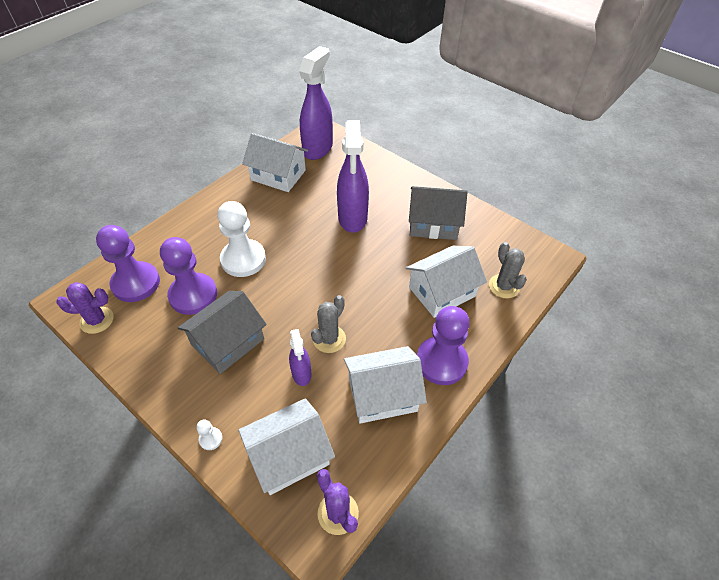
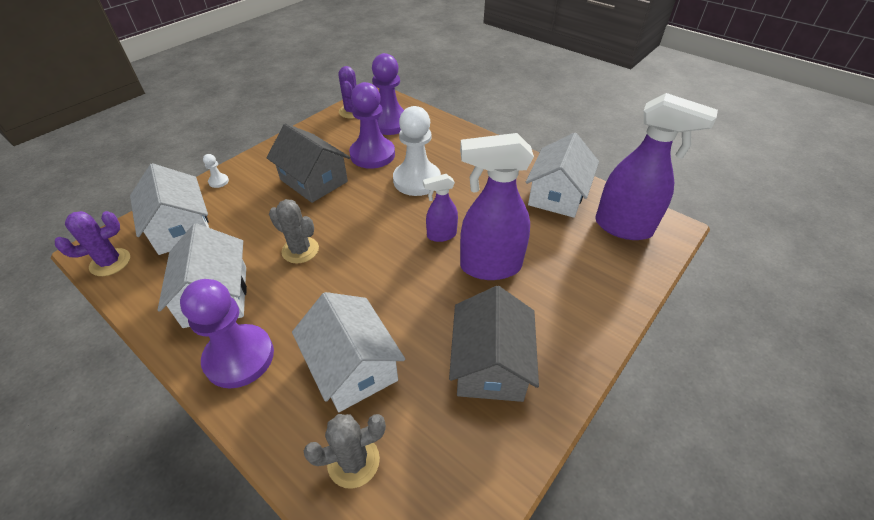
camera: 90 degrees right, 5 degrees down
(301, 374) = (263, 231): purple spray bottle -> purple spray bottle (441, 235)

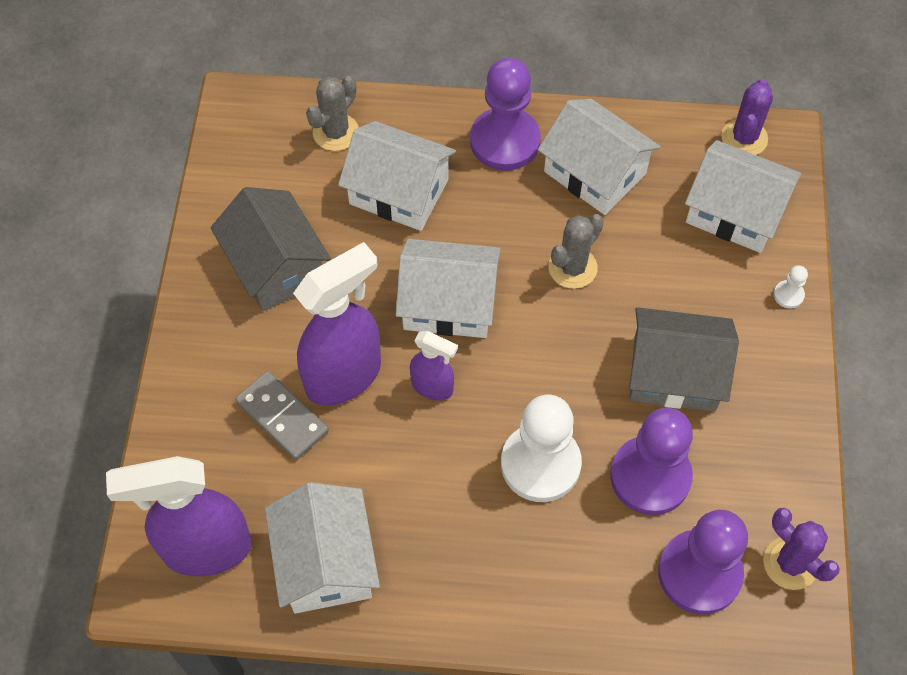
camera: 145 degrees right, 15 degrees up
(300, 250) = (572, 268): grey cactus -> grey cactus turned 45 degrees counterclockwise
(391, 271) = (448, 303): none -> white house
(441, 235) = (433, 387): purple spray bottle -> purple spray bottle turned 75 degrees clockwise
(544, 265) = (282, 417): none -> grey domino

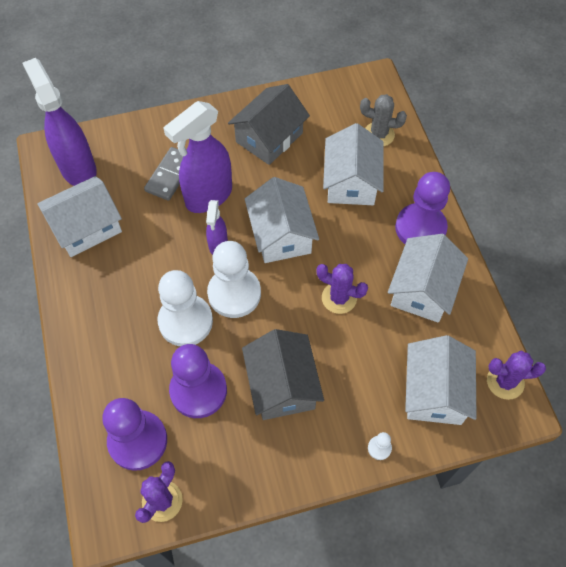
camera: 70 degrees right, 0 degrees up
(344, 376) = (208, 196): purple spray bottle -> purple spray bottle turned 105 degrees clockwise
(519, 390) = (234, 293): none -> white pawn
(572, 268) = (339, 298): grey cactus -> purple cactus

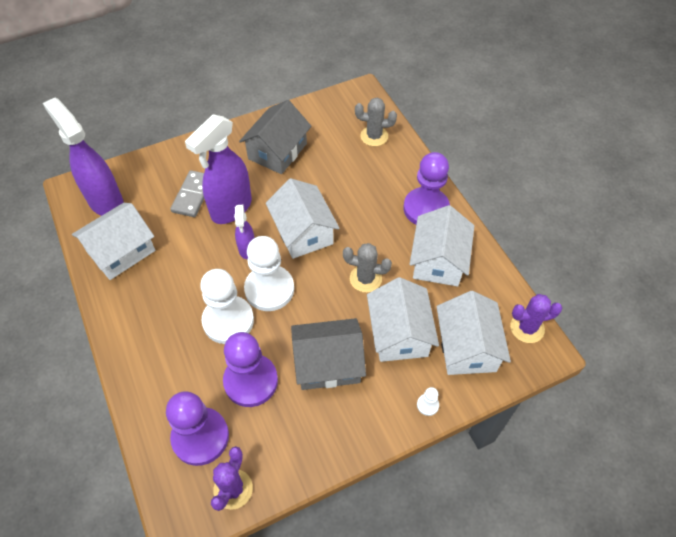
camera: 10 degrees left, 5 degrees down
(282, 385) = (328, 363): grey house -> grey house turned 75 degrees counterclockwise
(339, 298) = (365, 279): purple cactus -> grey cactus
(351, 182) = (357, 178): white house -> white house (399, 333)

